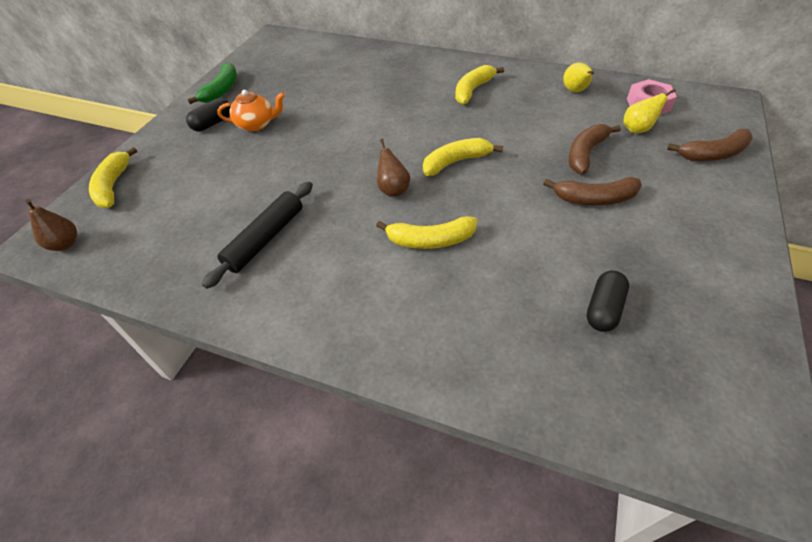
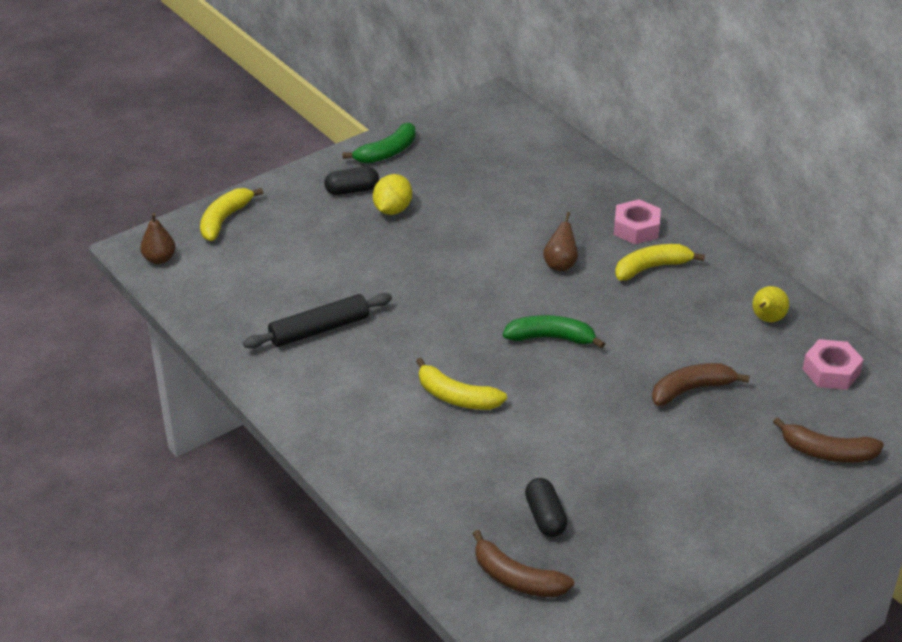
camera: 30 degrees right, 10 degrees down
(256, 124) = (392, 210): orange teapot -> yellow lemon
(393, 189) = (465, 337): brown pear -> brown pear (560, 264)
(438, 72) = (636, 228): none -> pink nut
(456, 162) = (551, 338): yellow banana -> green banana
(594, 199) = (646, 434): brown banana -> brown banana (517, 579)
(603, 309) = (545, 517): black capsule -> black capsule turned 75 degrees counterclockwise
(637, 129) = (781, 391): yellow pear -> none

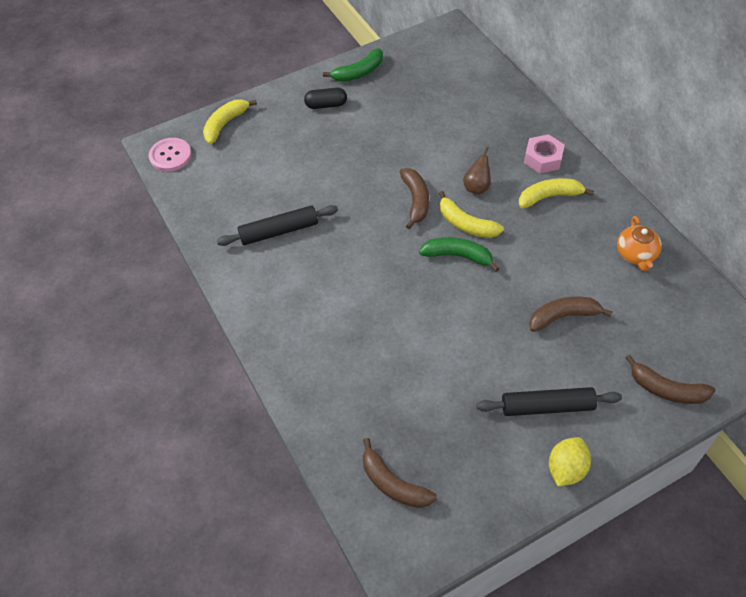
camera: 10 degrees right, 15 degrees up
(159, 259) = (170, 156): brown pear -> pink button
(392, 210) = (354, 125): yellow lemon -> yellow lemon (566, 469)
(456, 397) = (374, 304): yellow banana -> yellow banana (466, 224)
(487, 284) = (415, 201): none -> brown banana
(545, 517) = (425, 427): black capsule -> none
(689, 482) = (547, 406): none -> black rolling pin
(767, 319) = (636, 254): yellow pear -> orange teapot
(831, 371) = (681, 310): pink nut -> none

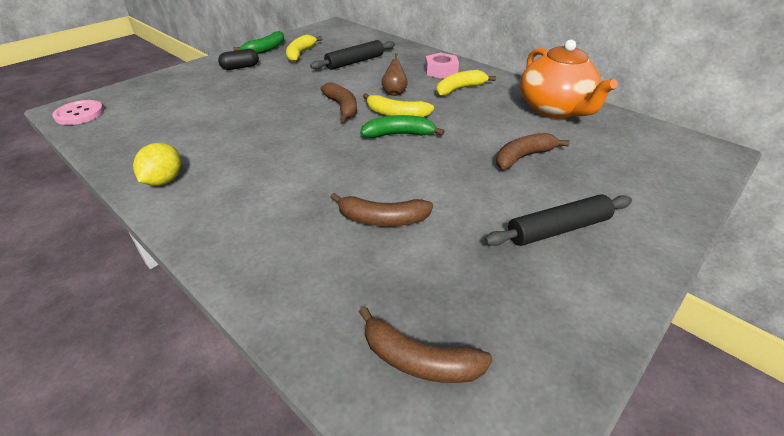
camera: 20 degrees left, 15 degrees down
(225, 124) = (141, 88): yellow banana -> yellow banana (300, 54)
(279, 231) = (205, 146): black rolling pin -> black rolling pin (355, 62)
(566, 469) = (621, 284): yellow lemon -> yellow lemon (164, 180)
(636, 254) = (554, 109): orange teapot -> orange teapot, size x1.89
(666, 389) = (659, 190): brown banana -> brown banana (382, 219)

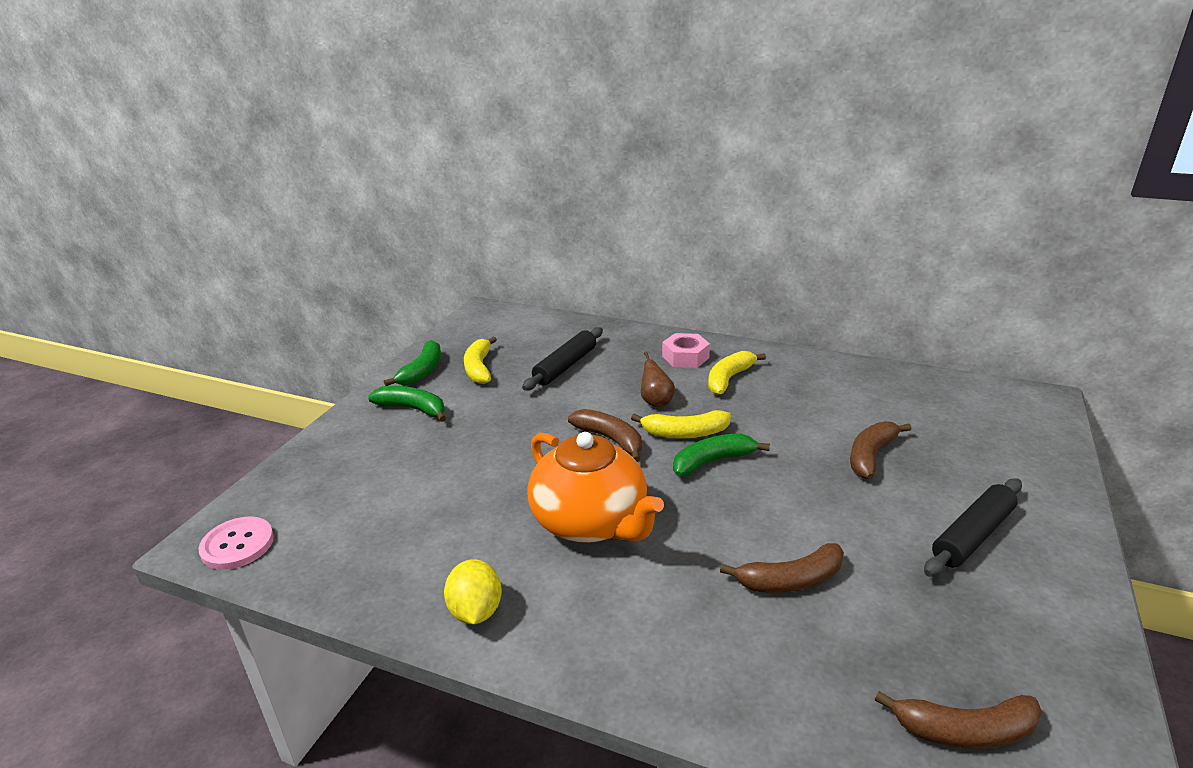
camera: 20 degrees left, 10 degrees down
(240, 67) = (413, 409): black capsule -> green banana
(554, 109) = (854, 383): orange teapot -> orange teapot (590, 522)

